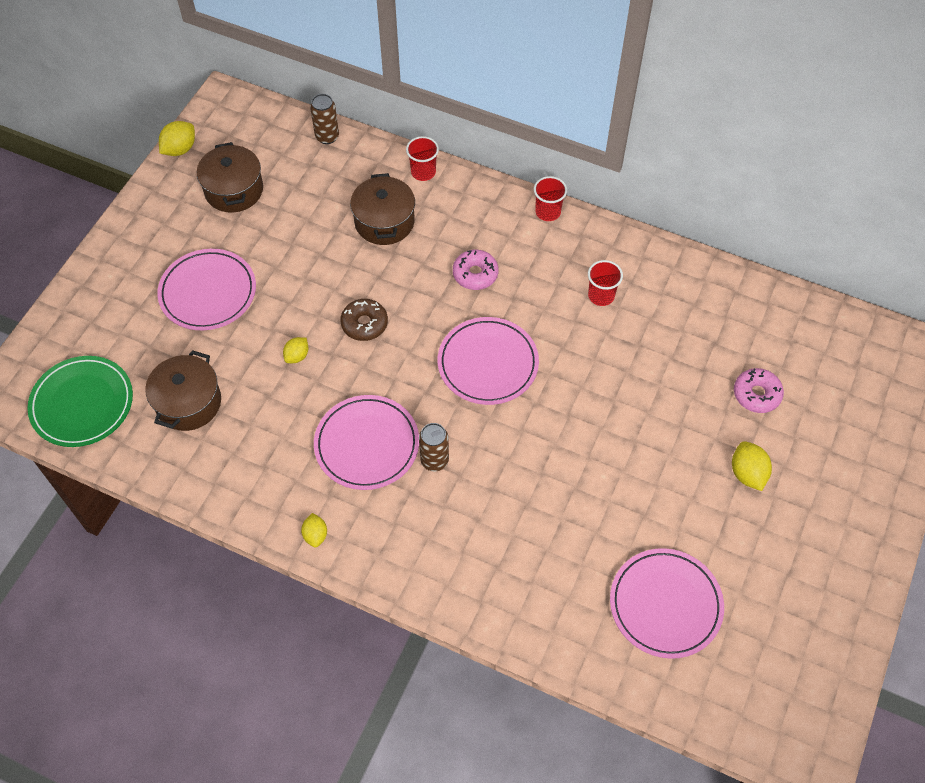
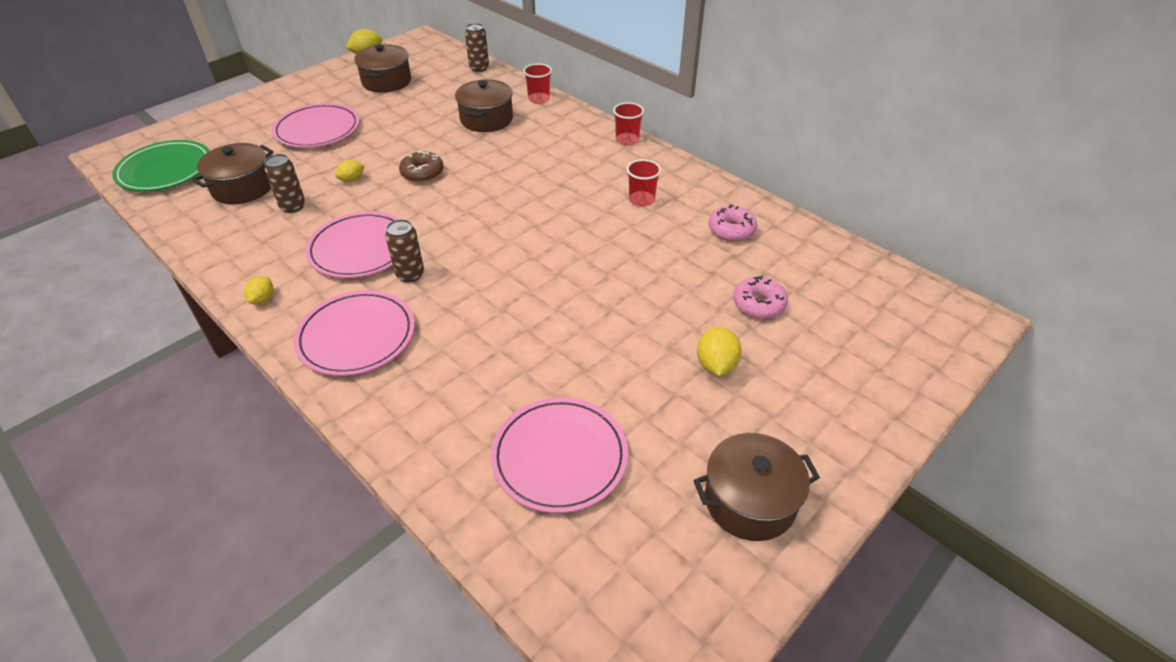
camera: 20 degrees right, 15 degrees down
(261, 412) = (293, 206): none -> brown can
(475, 274) = (538, 163): pink donut -> pink donut (731, 230)
(488, 363) = (508, 221): pink plate -> pink plate (356, 336)
(820, 592) = (749, 501): none -> brown pot

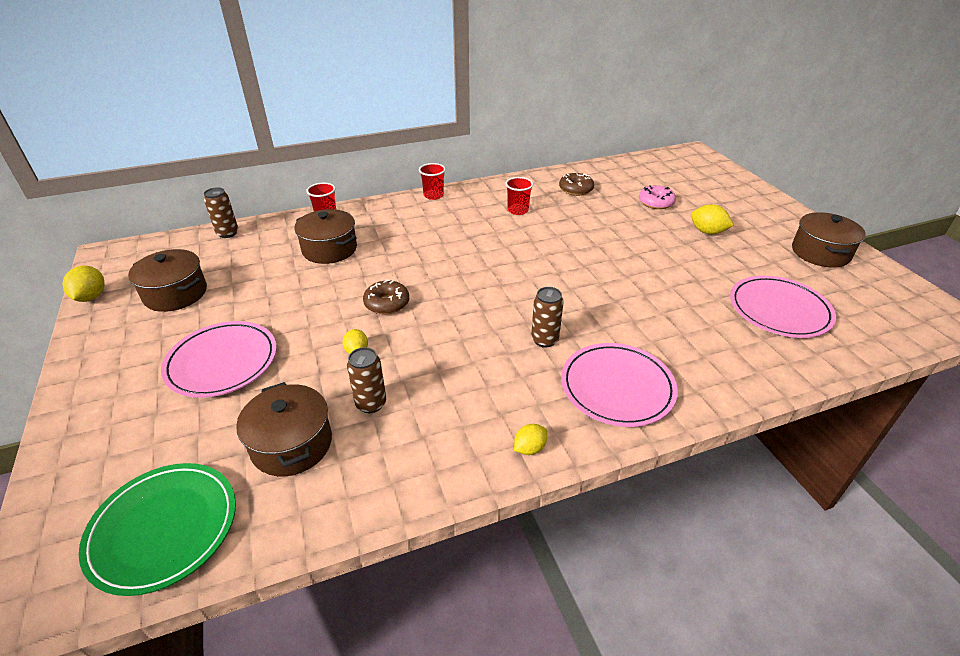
camera: 65 degrees left, 5 degrees down
(263, 299) = (529, 448): yellow lemon -> yellow lemon turned 75 degrees counterclockwise
(360, 249) = (485, 364): pink plate -> none
(731, 230) = (575, 189): pink donut -> brown donut

